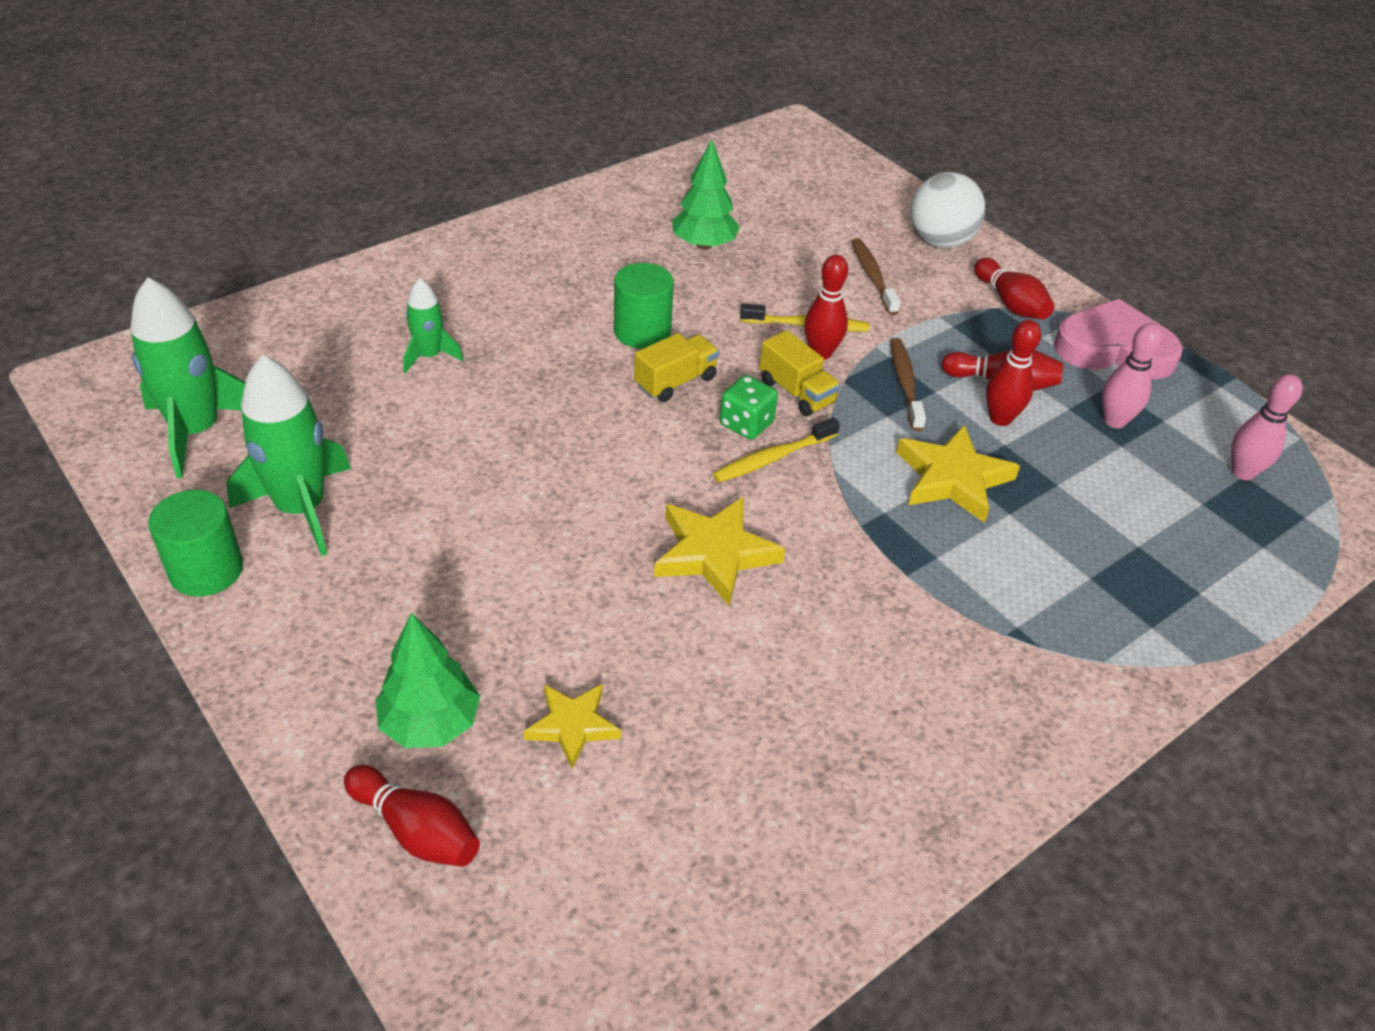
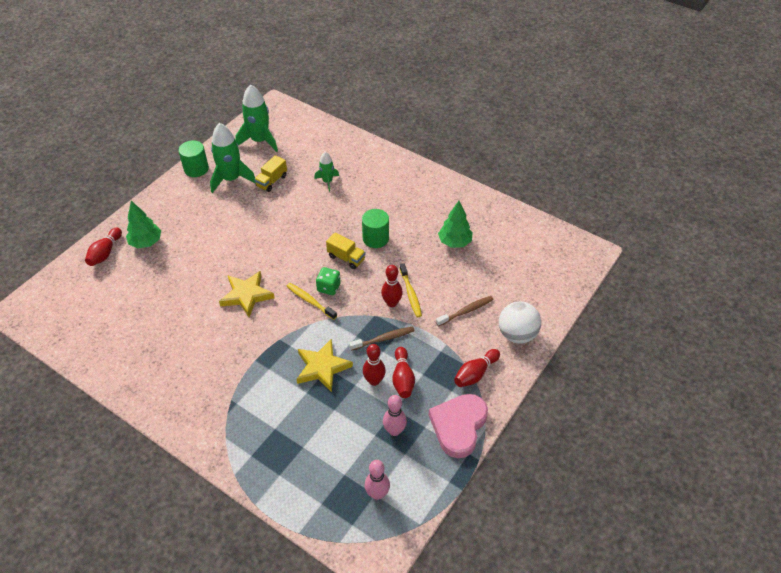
camera: 75 degrees right, 5 degrees up
(573, 726) = (153, 277): yellow star -> none
(796, 392) = (358, 300): yellow truck -> yellow truck (272, 181)
(1113, 348) = (458, 426): pink heart -> pink heart turned 150 degrees counterclockwise

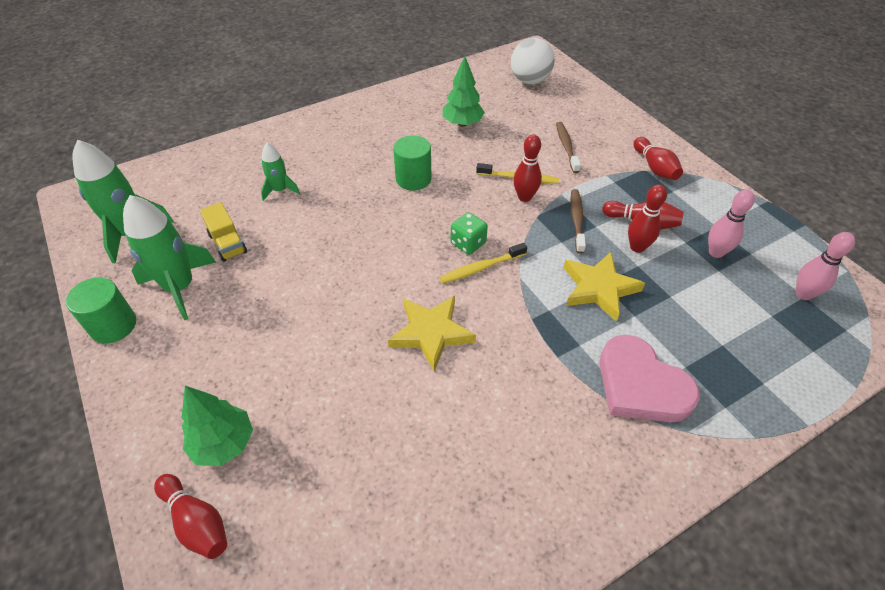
camera: 65 degrees left, 0 degrees up
(346, 258) = (428, 213): yellow truck -> none
(458, 426) = (721, 201): pink heart -> pink heart (640, 385)
(517, 334) = (614, 125): white ball -> white ball (530, 81)

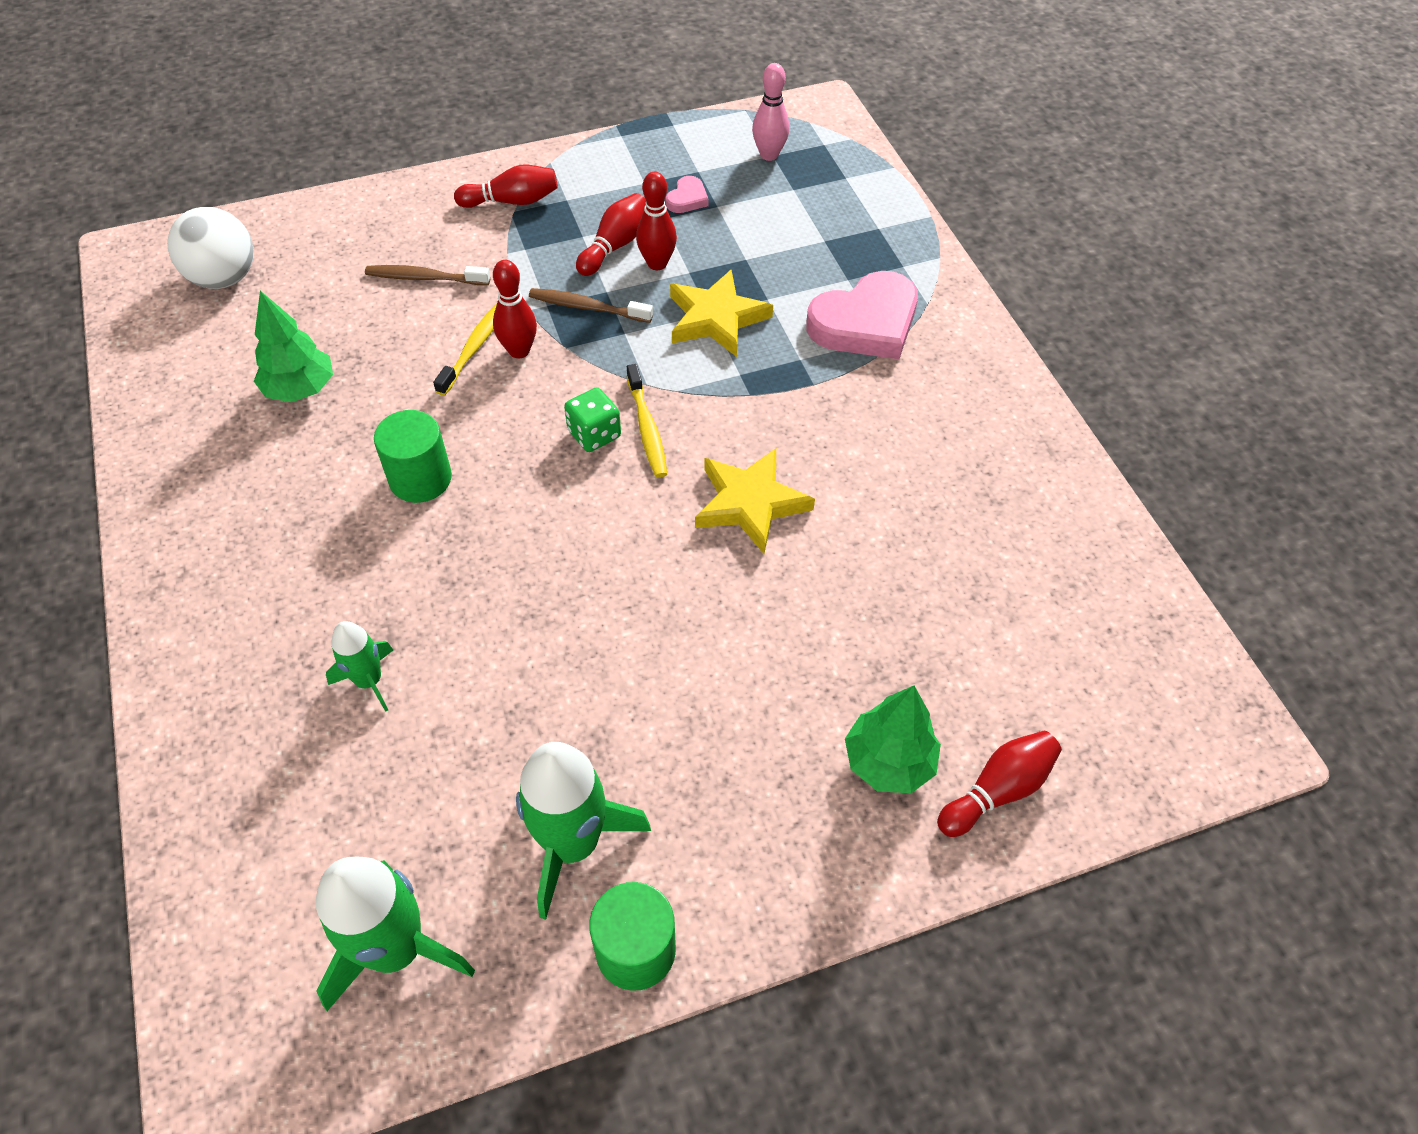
camera: 80 degrees left, 5 degrees up
(227, 243) = (485, 768): yellow truck -> none
(716, 252) = (687, 198): pink bowling pin -> pink heart

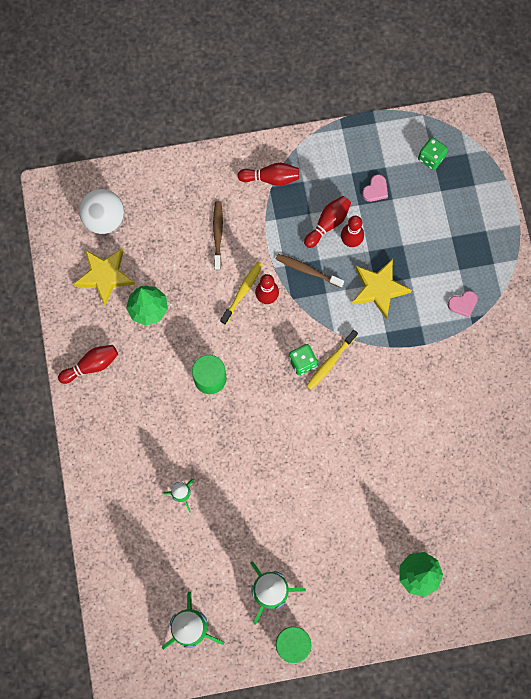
camera: 10 degrees right, 20 degrees up
(426, 278) = (218, 235): brown toothbrush -> brown toothbrush turned 75 degrees clockwise
(647, 428) = (330, 362): yellow toothbrush -> yellow toothbrush turned 45 degrees clockwise
(750, 503) = (378, 419): yellow star -> yellow star (105, 276)
(769, 155) = (431, 158): pink bowling pin -> green dice
(865, 323) = (463, 304): pink heart -> pink heart, size x0.45
(997, 790) = (465, 596): red bowling pin -> red bowling pin (91, 365)

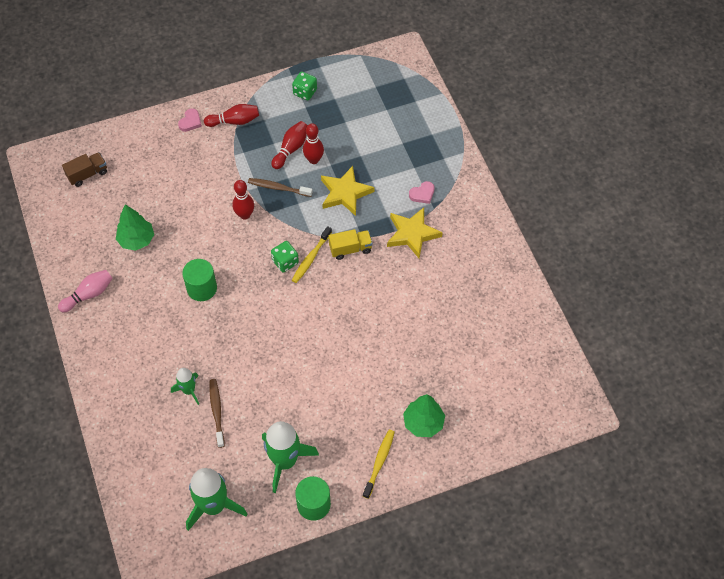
camera: 10 degrees left, 15 degrees down
(91, 365) = (89, 294): red bowling pin -> pink bowling pin
(104, 219) = (87, 174): white ball -> brown truck
(105, 276) = (93, 219): yellow star -> yellow star (412, 234)
(218, 235) = (193, 172): brown toothbrush -> brown toothbrush (217, 412)
(242, 292) = (221, 214): yellow toothbrush -> yellow toothbrush (379, 463)
(374, 358) = (350, 249): none -> yellow truck
(375, 190) = (329, 117): pink heart -> pink heart (190, 122)
(431, 158) = (373, 86): green dice -> green dice (305, 92)

